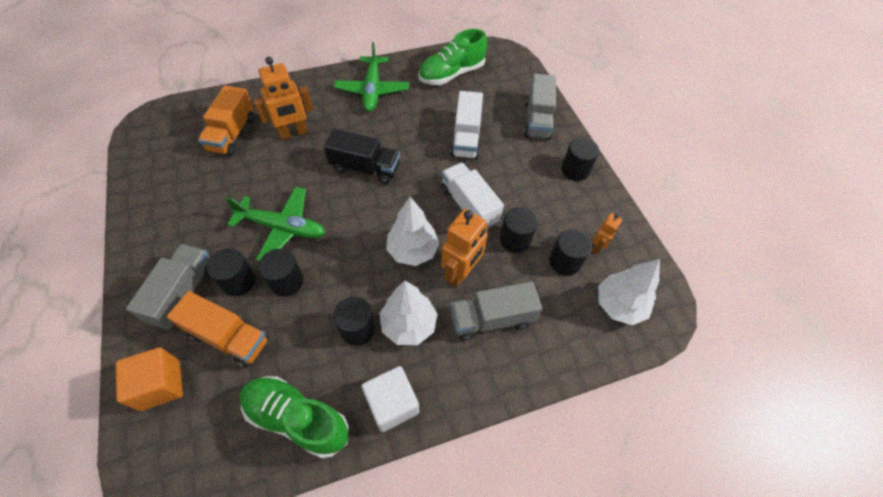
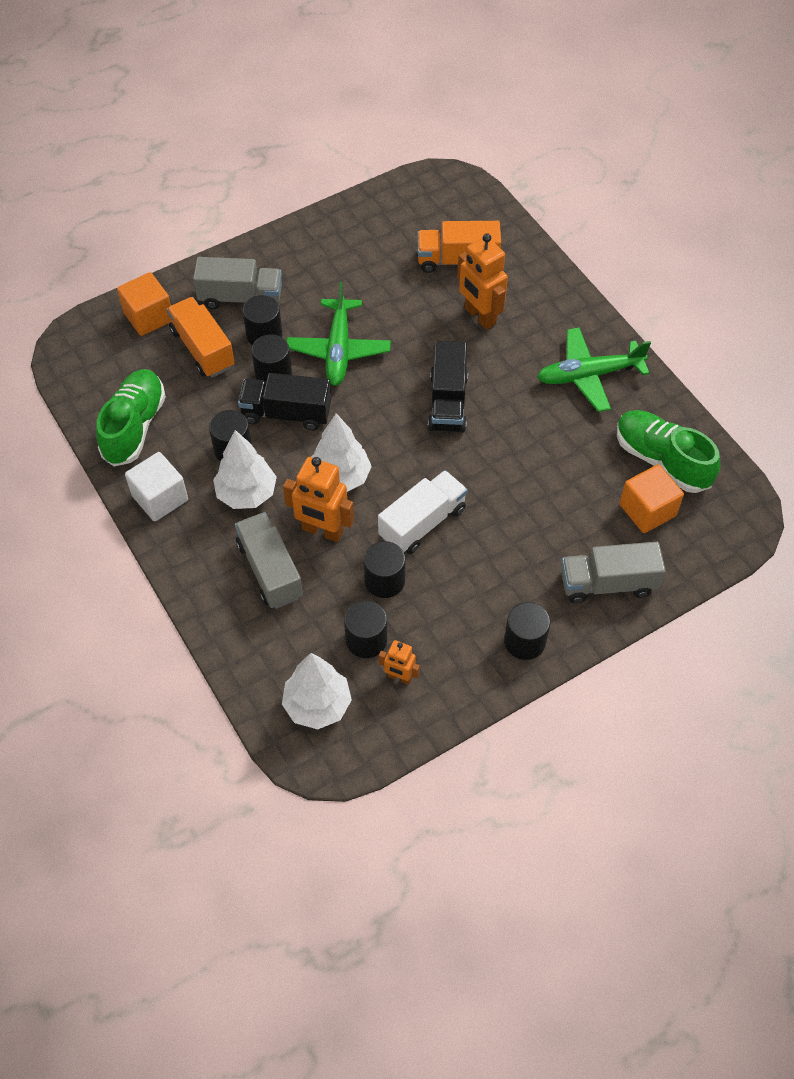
camera: 80 degrees right, 0 degrees up
(229, 337) = (203, 349): orange truck -> orange truck turned 135 degrees clockwise
(334, 278) = (286, 413): none -> black truck
(466, 138) = (538, 500): white truck -> none
(487, 89) = (647, 510): none -> orange cube

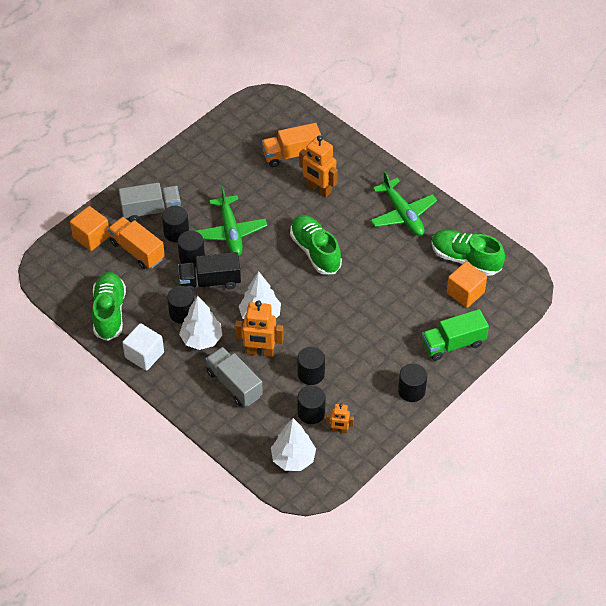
camera: 15 degrees left, 5 degrees down
(422, 523) = (323, 332): white truck -> none
(447, 402) = (315, 251): black truck -> green shoe
(588, 375) = (403, 214): green plane -> green plane turned 90 degrees counterclockwise
(607, 583) = (453, 344): grey truck -> green truck

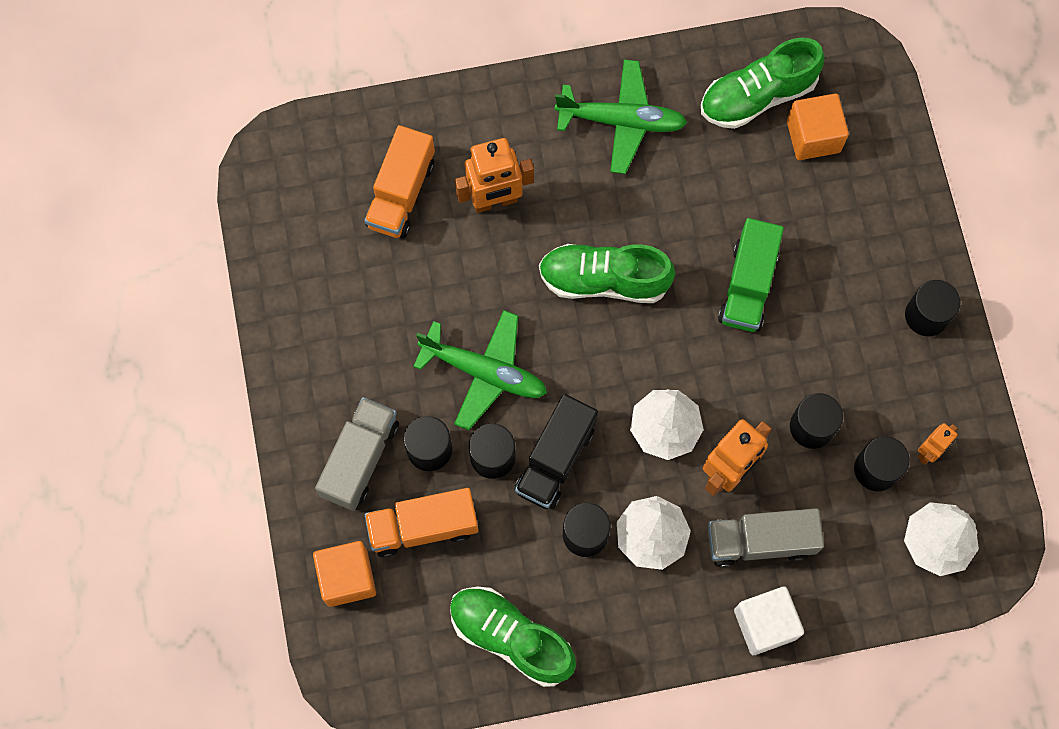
camera: 55 degrees left, 20 degrees up
(144, 355) = (624, 634): white cube -> white cube (765, 624)
(453, 344) = (886, 210): green truck -> green truck (747, 285)

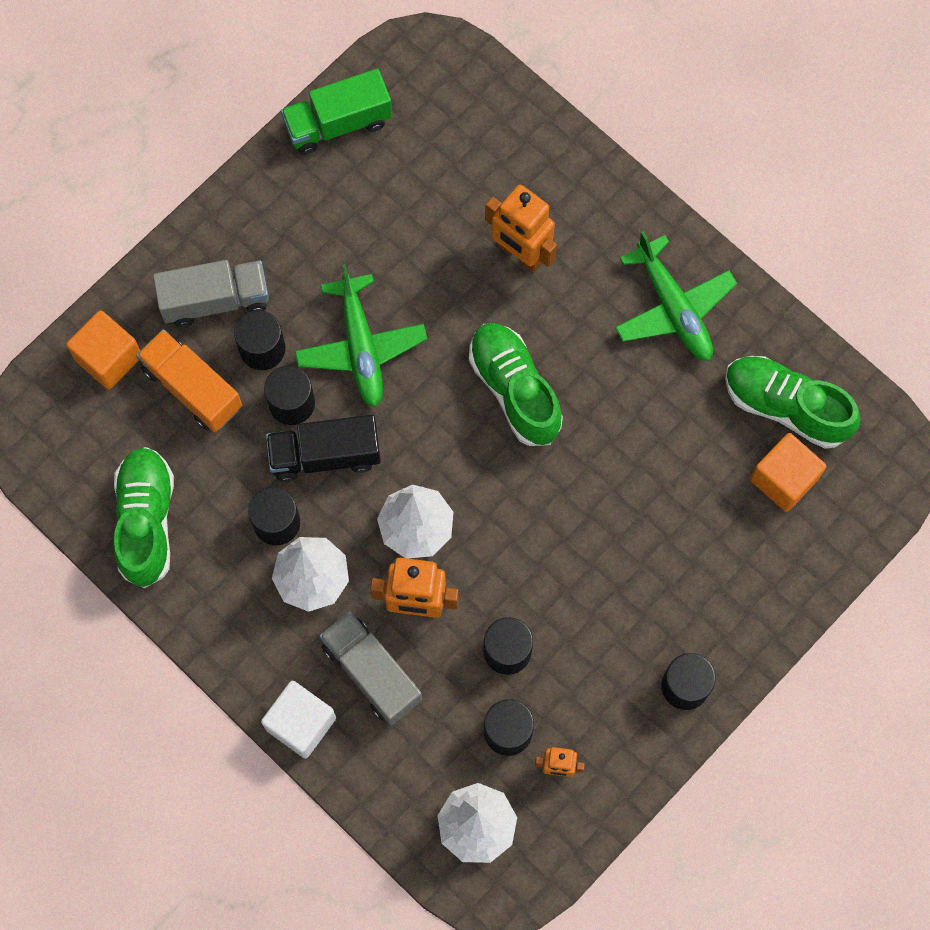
camera: 55 degrees right, 0 degrees up
(401, 194) = (470, 175): orange truck -> none
(747, 285) = (598, 513): green truck -> green truck (338, 123)

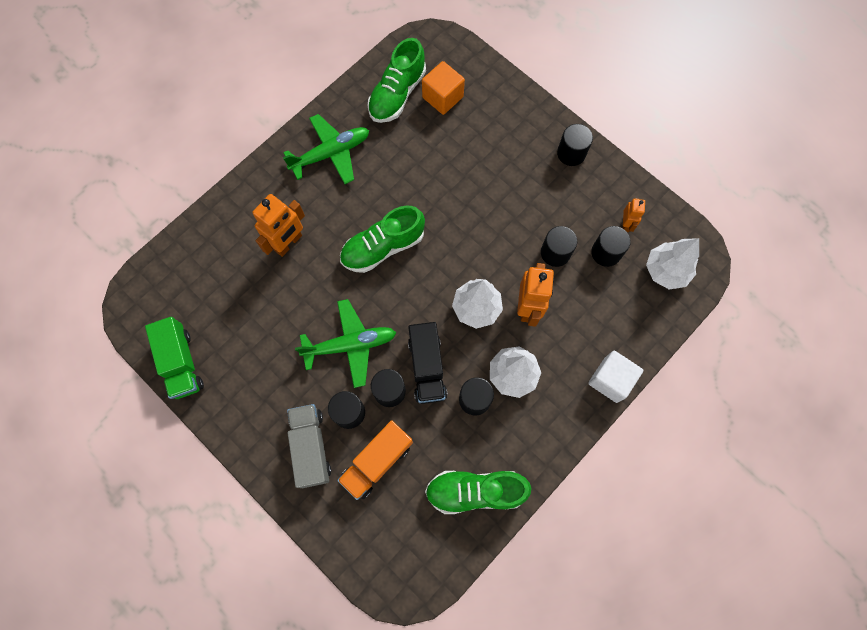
camera: 90 degrees left, 0 degrees up
(109, 358) = (352, 525): orange cube -> none
(372, 672) = (574, 335): grey truck -> none

